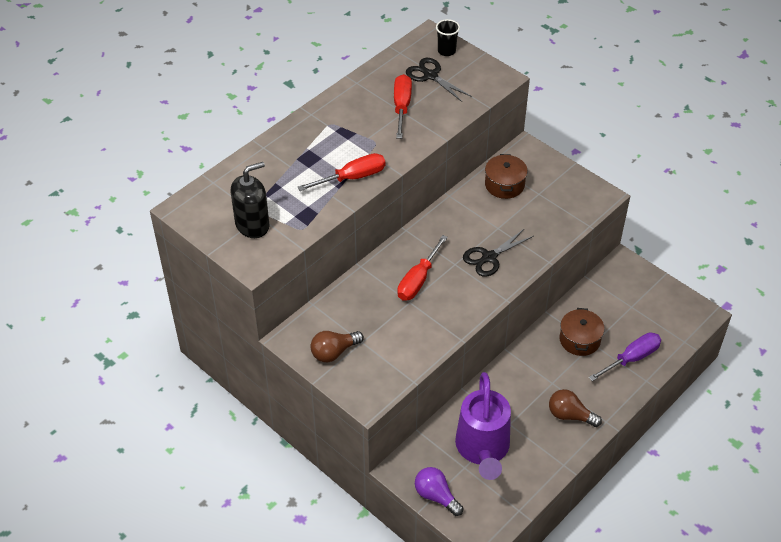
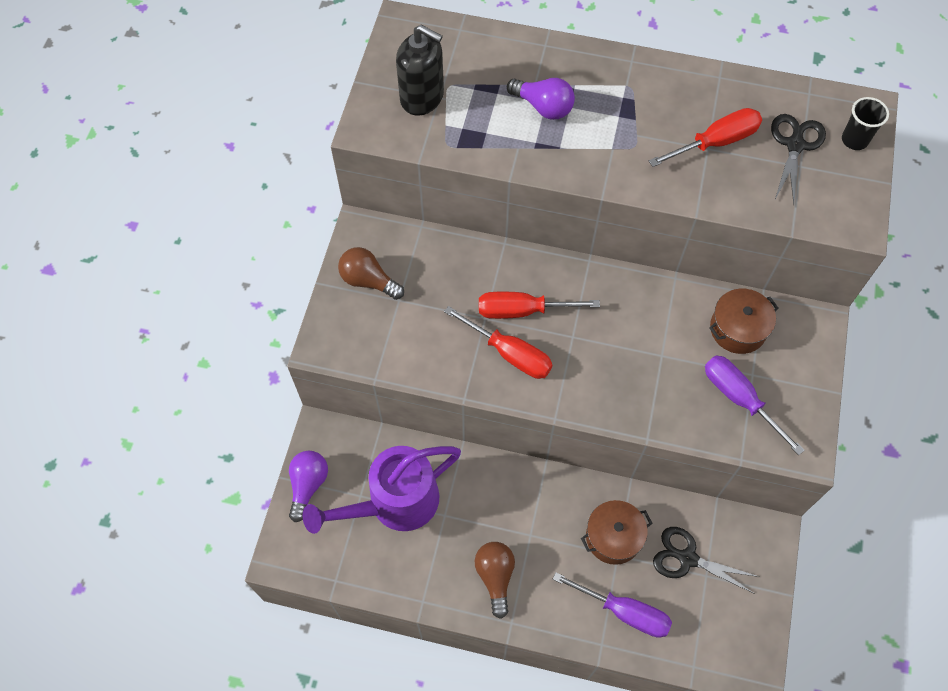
camera: 60 degrees right, 15 degrees up
(311, 170) = (543, 107): none -> purple light bulb
(352, 178) = (560, 152): red screwdriver -> red screwdriver (509, 353)
(489, 257) = (608, 368): black scissors -> black scissors (688, 558)
(551, 207) = (740, 399): none -> purple screwdriver

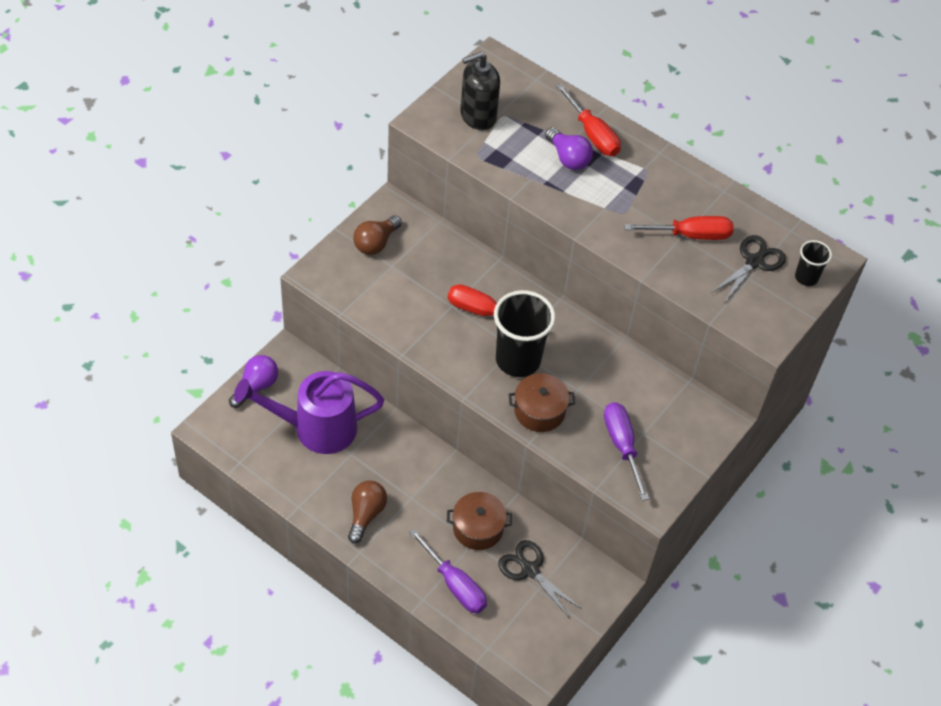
camera: 20 degrees right, 10 degrees down
(368, 280) = (376, 243): brown light bulb -> brown light bulb turned 105 degrees counterclockwise
(422, 97) = (478, 116): black soap dispenser -> black soap dispenser turned 105 degrees clockwise
(509, 353) = (456, 338): red screwdriver -> red screwdriver (592, 134)
(585, 349) = (518, 360): none -> black cup
(738, 329) = (652, 396): brown pot -> brown pot (539, 411)

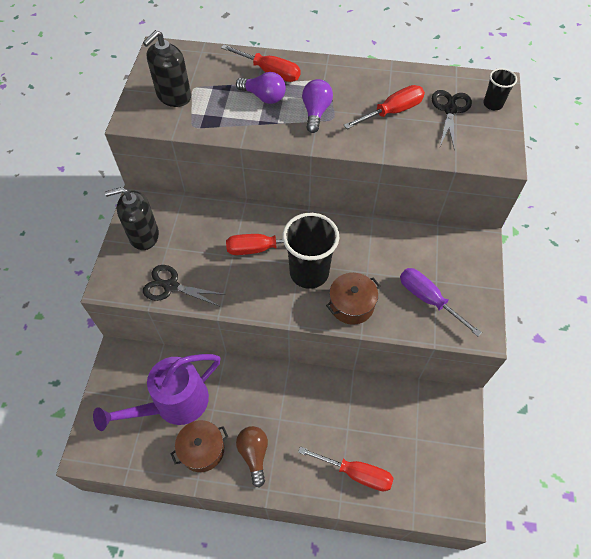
camera: 25 degrees left, 5 degrees up
(256, 387) = (107, 395): purple light bulb -> purple light bulb (316, 112)
(376, 243) = (144, 235): brown light bulb -> black soap dispenser
(454, 584) = (355, 473): purple screwdriver -> red screwdriver
(478, 528) = (343, 415): brown pot -> brown pot (202, 449)
(530, 570) = (401, 427): black scissors -> black scissors (171, 286)

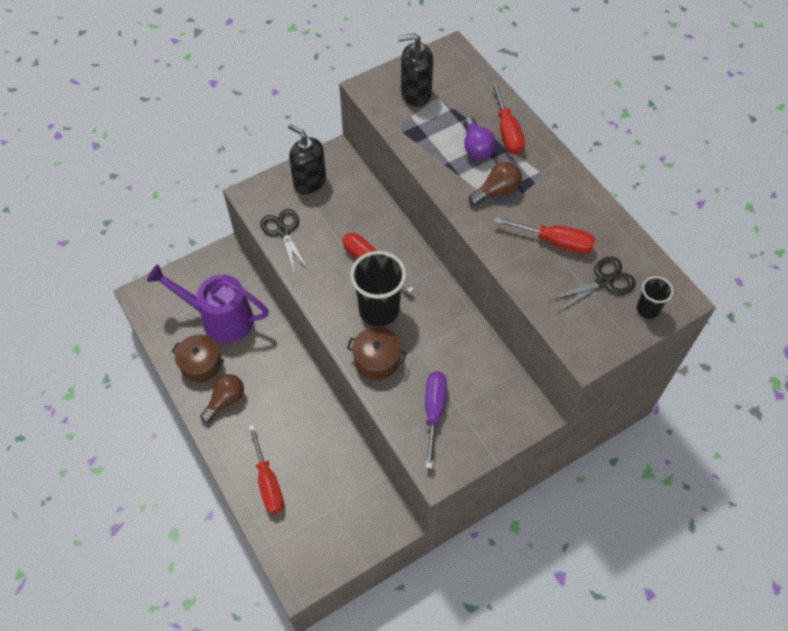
camera: 50 degrees right, 0 degrees up
(316, 112) = (497, 191): purple light bulb -> brown light bulb

